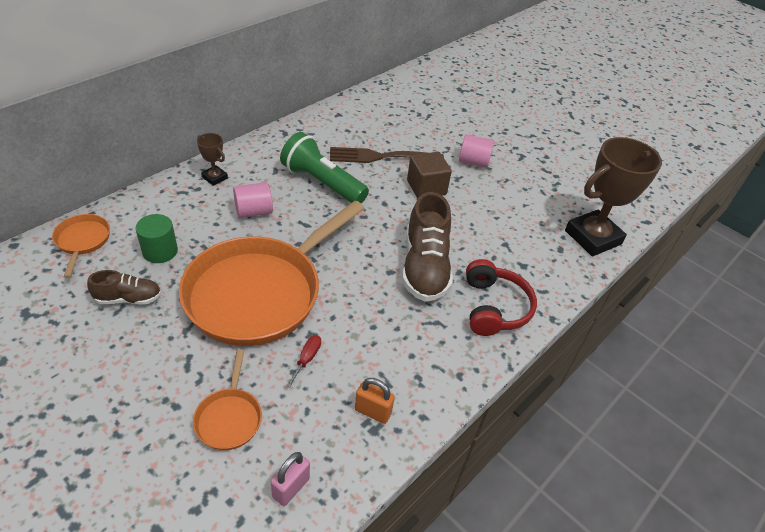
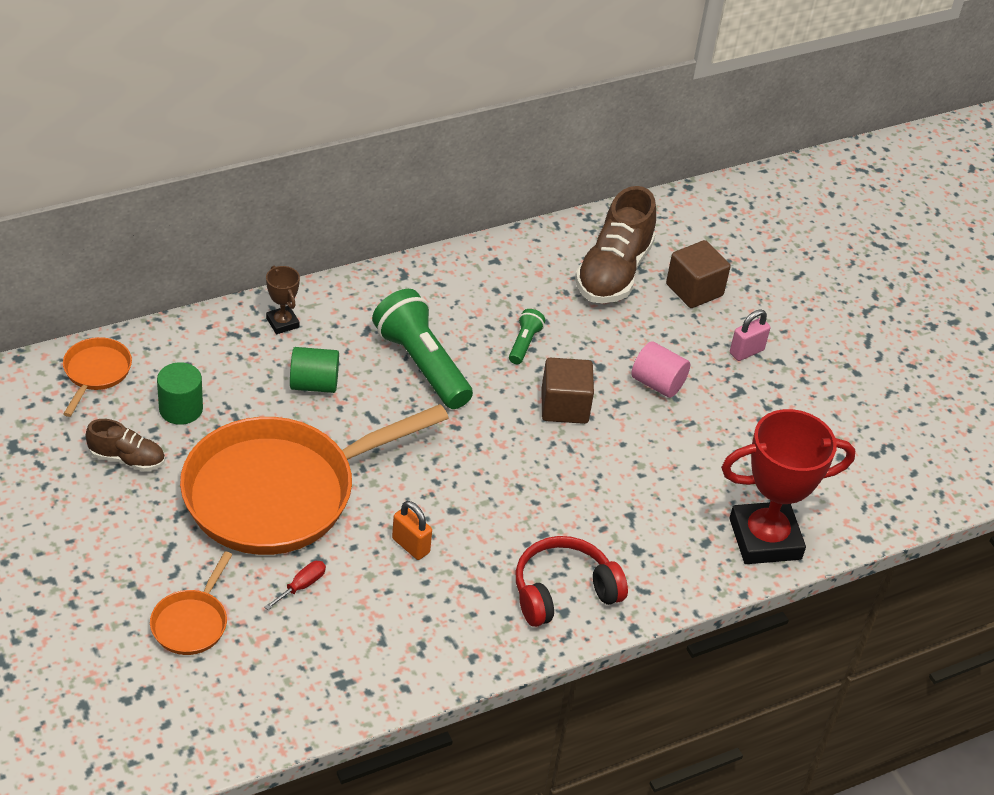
camera: 20 degrees right, 0 degrees up
(254, 212) = (314, 384): pink cylinder -> green cylinder
(291, 487) = (228, 711): pink padlock -> pink padlock (746, 352)
(373, 411) = (350, 664): orange padlock -> orange padlock (411, 545)
(381, 157) = (524, 344): brown fork -> green flashlight
(425, 267) = (501, 516): brown shoe -> brown shoe (613, 272)
(463, 108) = (694, 290): none -> brown cube
(494, 307) = (563, 592): red headphones -> red headphones turned 135 degrees counterclockwise
(592, 237) = (765, 539): brown trophy -> red trophy

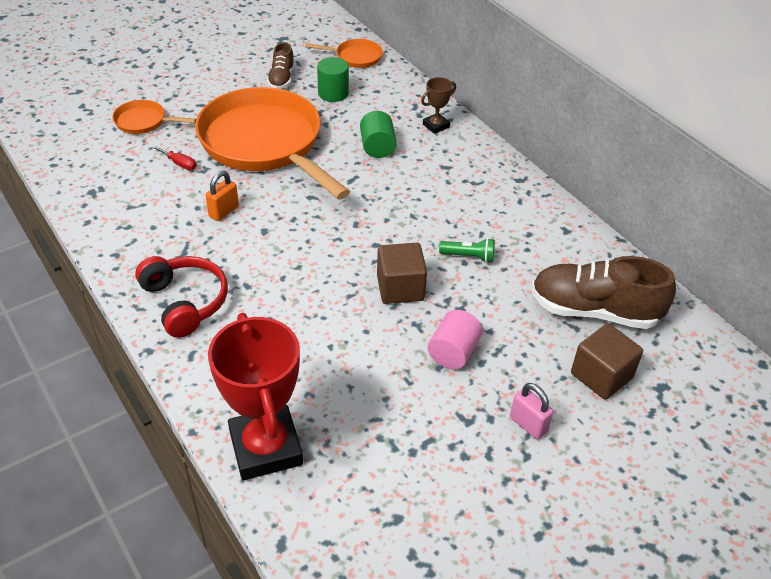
camera: 85 degrees right, 0 degrees up
(422, 365) = (419, 199): green flashlight -> none

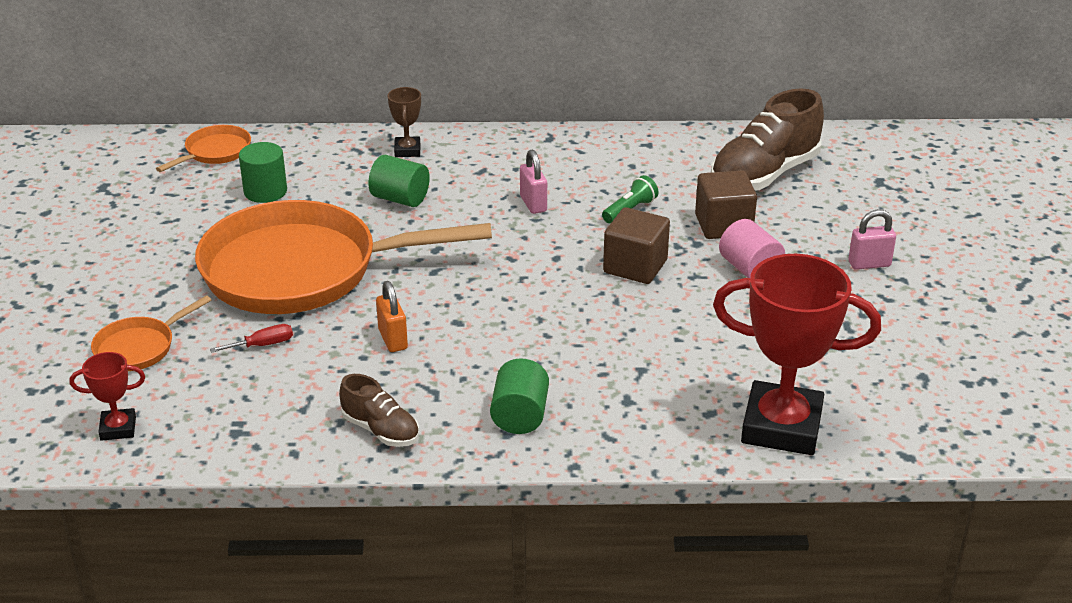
camera: 55 degrees left, 10 degrees down
(68, 149) = (118, 428): none -> red trophy
(185, 302) = (520, 416): red headphones -> green cylinder
(281, 79) = (189, 216): brown shoe -> brown shoe (381, 430)
(429, 207) = (533, 204): none -> pink padlock
(601, 376) = (843, 204): brown cube -> brown cube (723, 225)

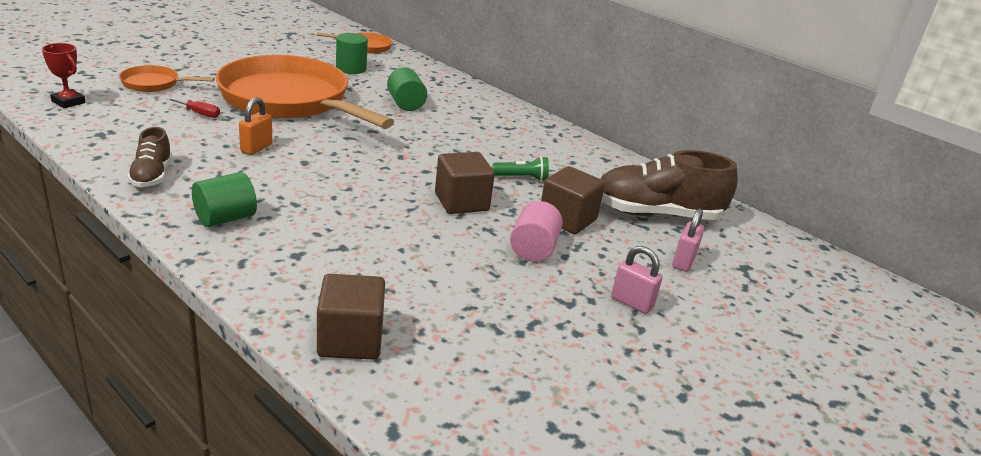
camera: 40 degrees right, 5 degrees down
(407, 150) = (457, 91): brown trophy -> none
(533, 204) = (471, 144): pink padlock -> pink padlock (683, 262)
(781, 426) = (350, 340): red trophy -> brown cube

